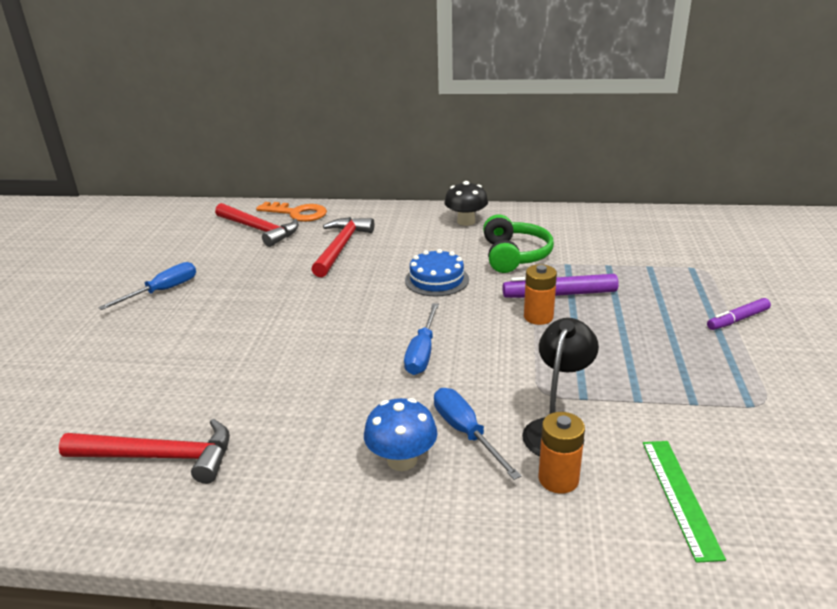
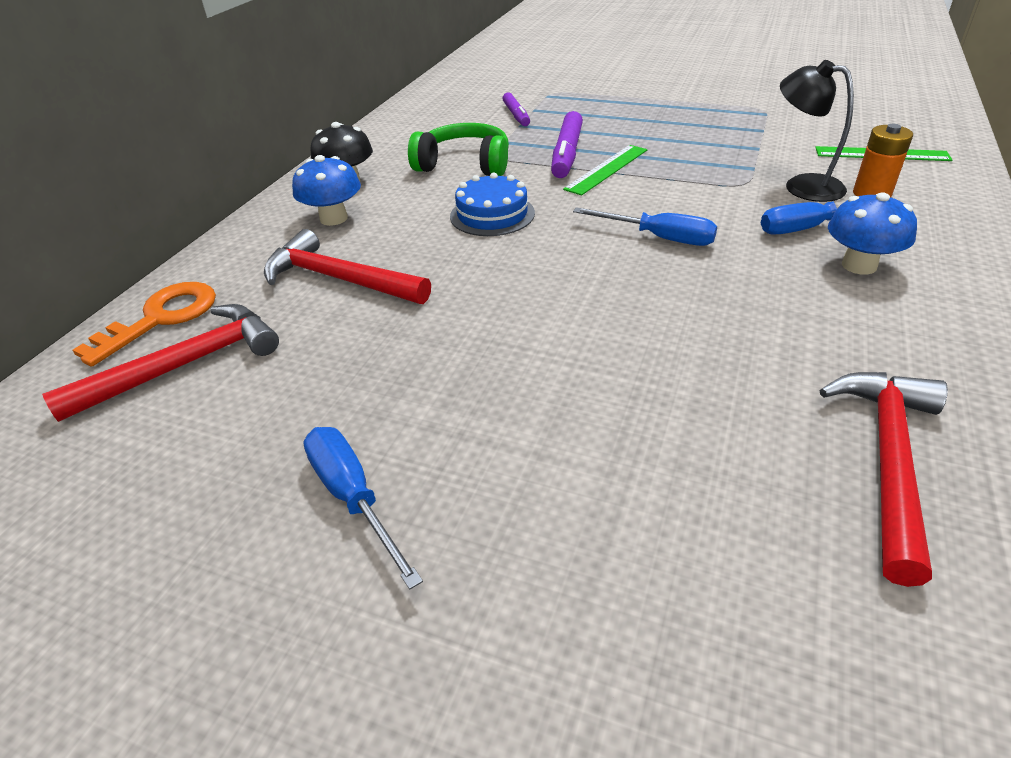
camera: 75 degrees left, 10 degrees up
(413, 229) = (334, 218): none -> blue mushroom
(538, 317) = (606, 169): orange battery -> green ruler
(737, 319) = (643, 96): purple marker -> purple marker (516, 115)

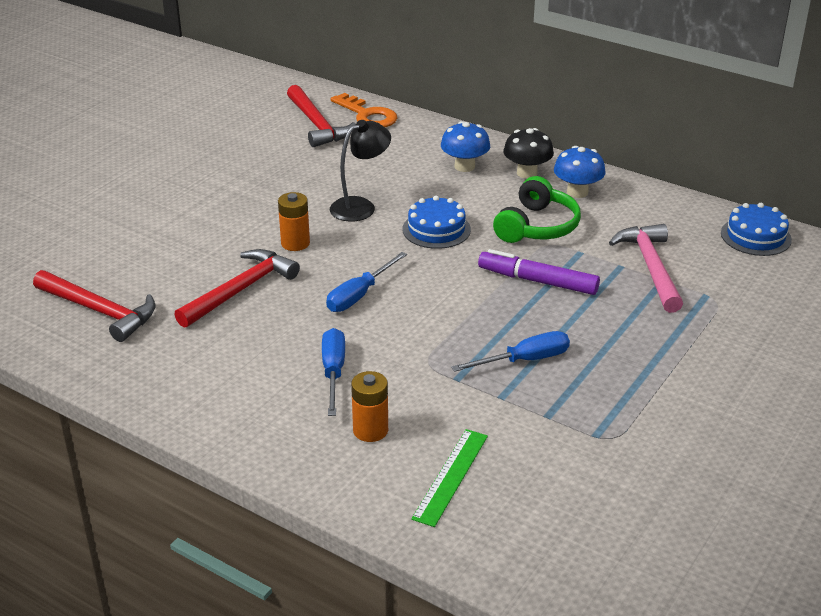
camera: 100 degrees right, 5 degrees down
(339, 279) = (378, 167): red hammer -> red hammer (240, 290)
(353, 497) = (190, 167): blue screwdriver -> blue screwdriver (524, 360)
(448, 87) = (755, 236): none -> blue cake
(516, 115) = (651, 267): purple marker -> pink hammer
(572, 306) = (295, 243): none -> orange battery
(606, 169) = (494, 296): green ruler -> none
(802, 186) = (407, 395): black lamp -> black lamp (360, 206)
(859, 265) = (267, 374): blue mushroom -> blue mushroom (577, 192)

